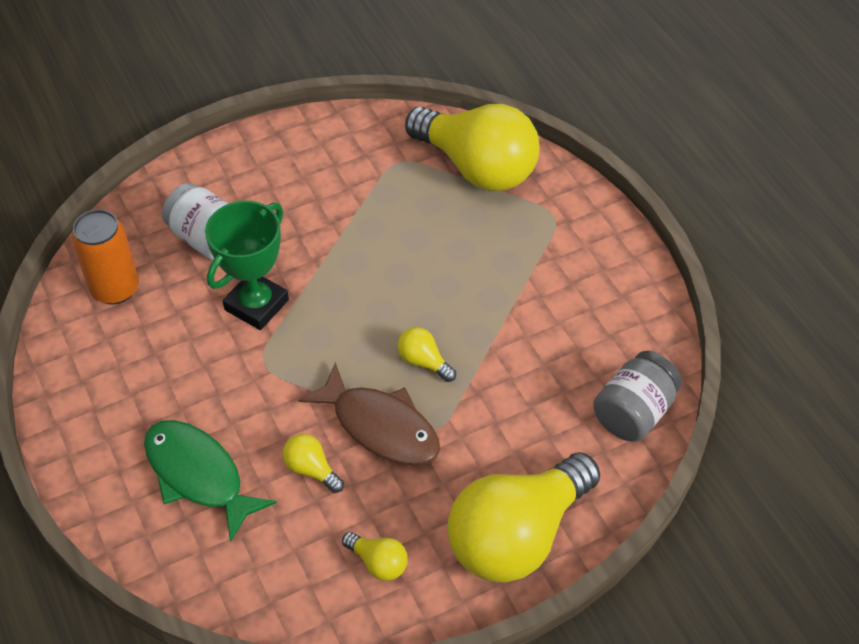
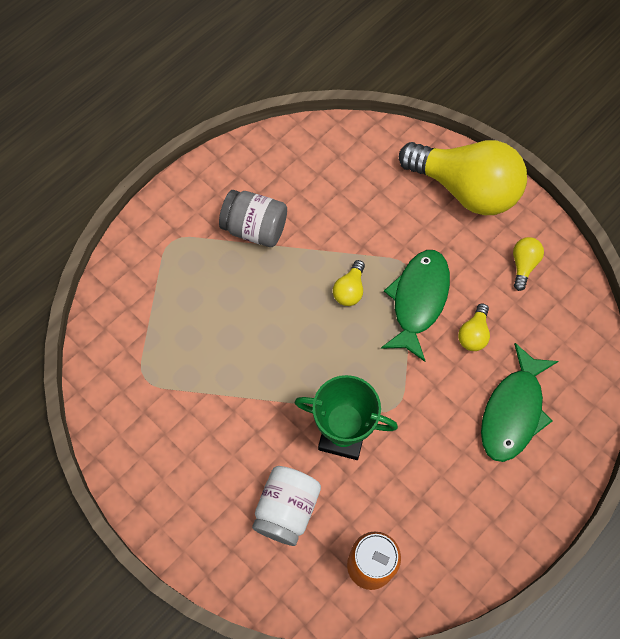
camera: 110 degrees left, 15 degrees up
(380, 426) = (418, 300): brown fish -> green fish
(477, 167) = (134, 313): yellow light bulb -> none
(634, 412) = (340, 145): grey jar -> grey jar (255, 228)

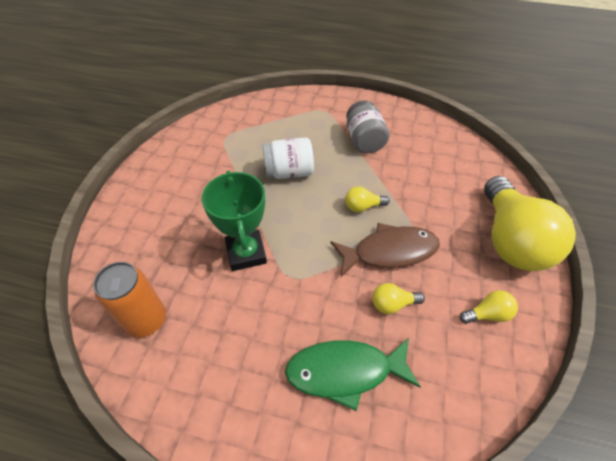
camera: 60 degrees right, 15 degrees down
(287, 509) = (171, 245): white jar -> white jar (289, 172)
(418, 300) = (389, 251): green fish -> brown fish

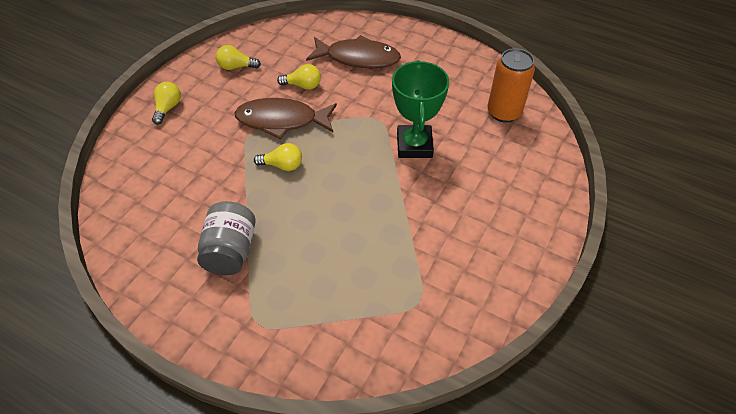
camera: 165 degrees left, 0 degrees up
(289, 172) = (346, 224): white jar -> none
(345, 371) = (358, 58): green fish -> brown fish
(510, 240) = (168, 108): yellow light bulb -> yellow light bulb, size x0.40

